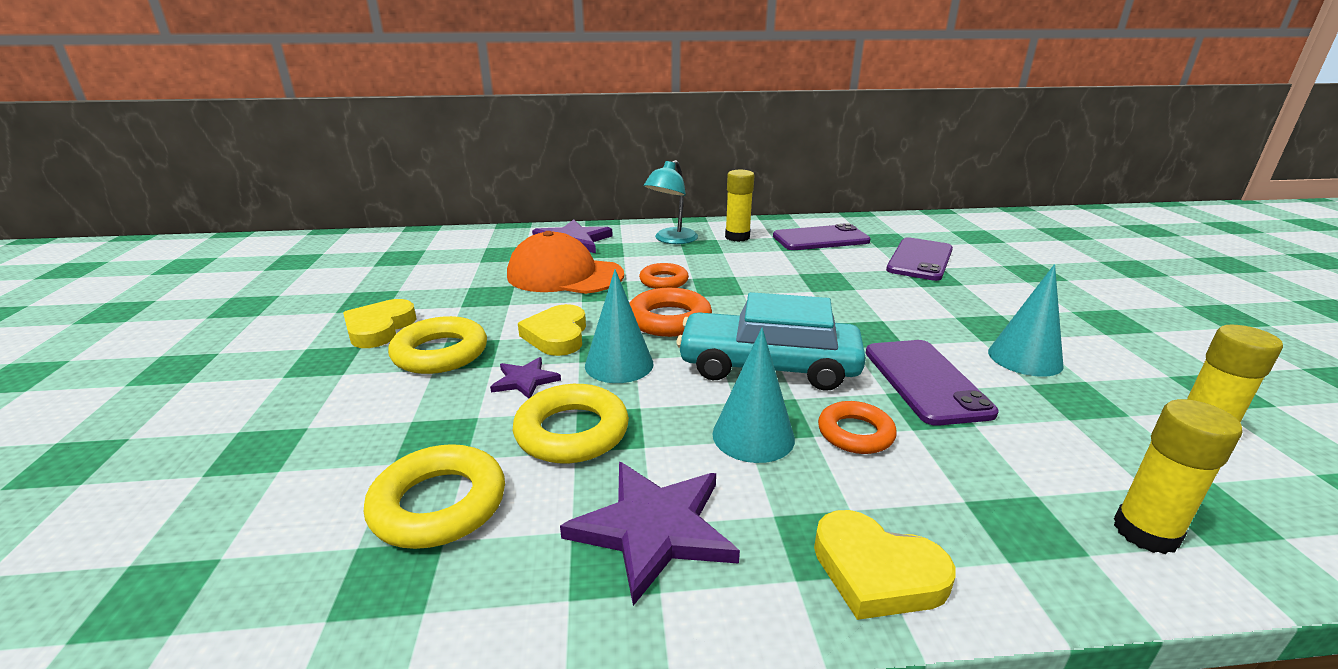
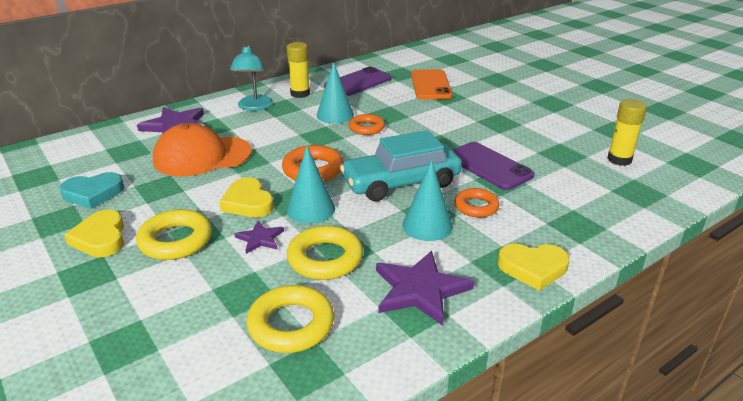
camera: 30 degrees left, 5 degrees up
(426, 284) = (93, 193): none -> turquoise heart
(664, 281) = (281, 142): orange ring -> orange ring (366, 128)
(920, 260) = (431, 85): purple phone -> orange phone
(1025, 358) = (526, 138): turquoise cone -> turquoise cone (335, 115)
(1145, 532) = (621, 211): yellow glue stick -> none

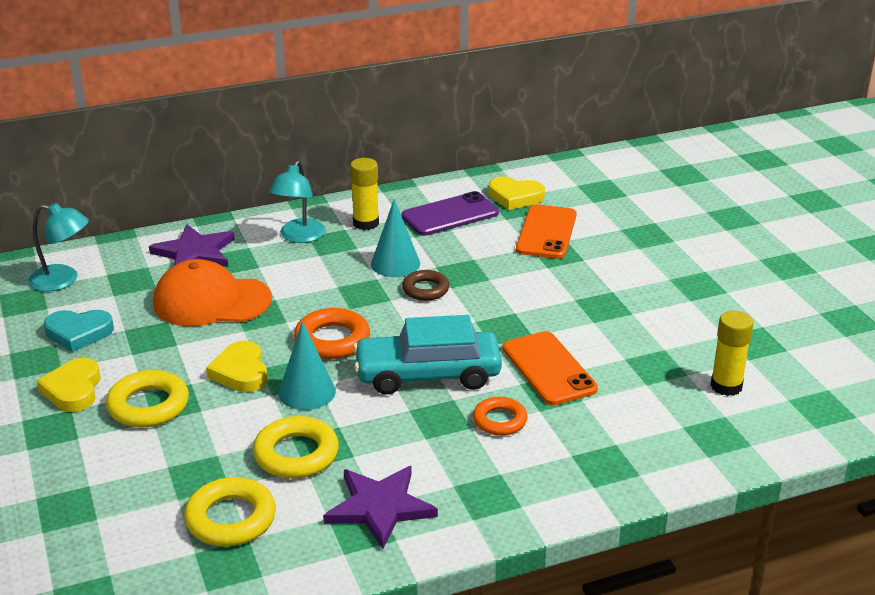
camera: 15 degrees right, 0 degrees up
(68, 157) = (63, 280): none -> turquoise lamp
(260, 238) = (237, 419): purple star -> none
(366, 128) = (425, 289): orange ring -> brown ring
(427, 225) = (428, 435): turquoise cone -> none
(488, 166) = (549, 369): purple phone -> orange phone
(533, 268) = (518, 506): yellow heart -> yellow heart (515, 197)

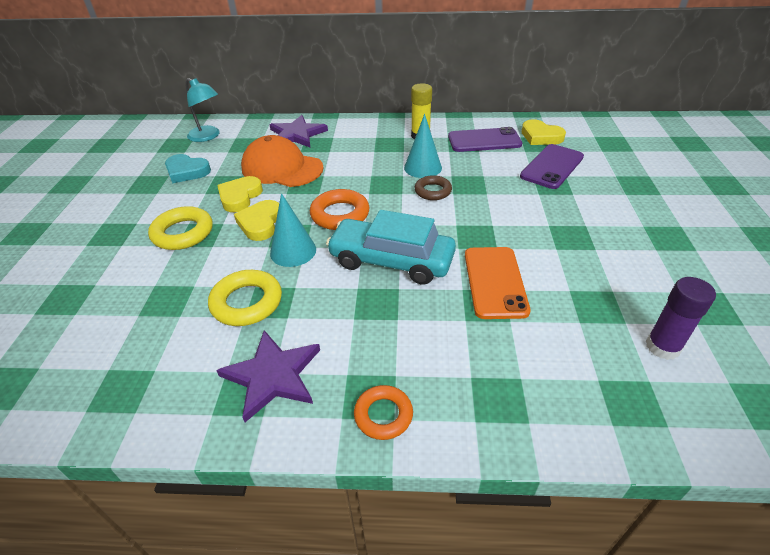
camera: 25 degrees right, 10 degrees up
(73, 390) = (150, 209): yellow heart -> yellow heart (240, 197)
(231, 519) = (157, 346): yellow ring -> none
(299, 237) = (370, 136): turquoise lamp -> none
(500, 420) = (425, 320): orange ring -> orange ring (383, 415)
(546, 232) = (552, 167): orange phone -> purple phone
(726, 386) = (662, 347): yellow glue stick -> purple glue stick

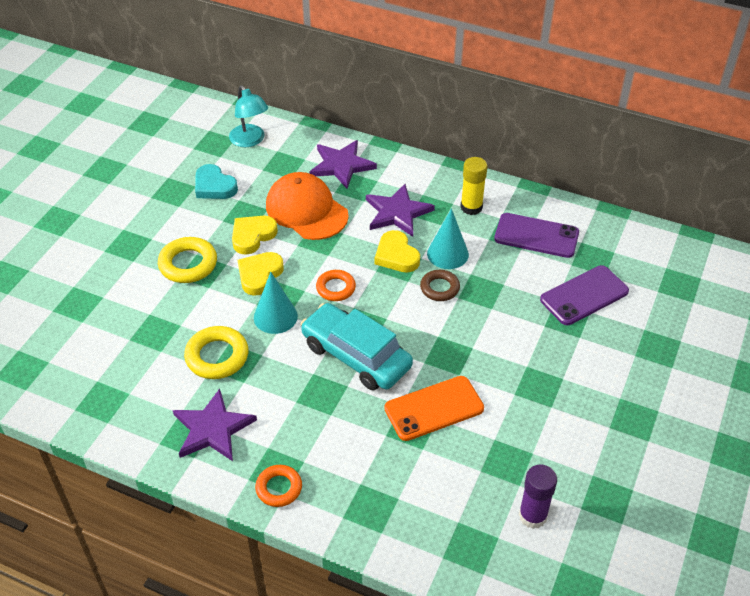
camera: 20 degrees right, 5 degrees up
(340, 214) = (336, 288): orange ring -> orange ring, size x0.66
(362, 152) = (397, 212): none -> purple star
(495, 282) = (434, 408): orange phone -> orange phone turned 45 degrees clockwise
(540, 136) = (604, 249): yellow heart -> yellow heart (396, 255)

